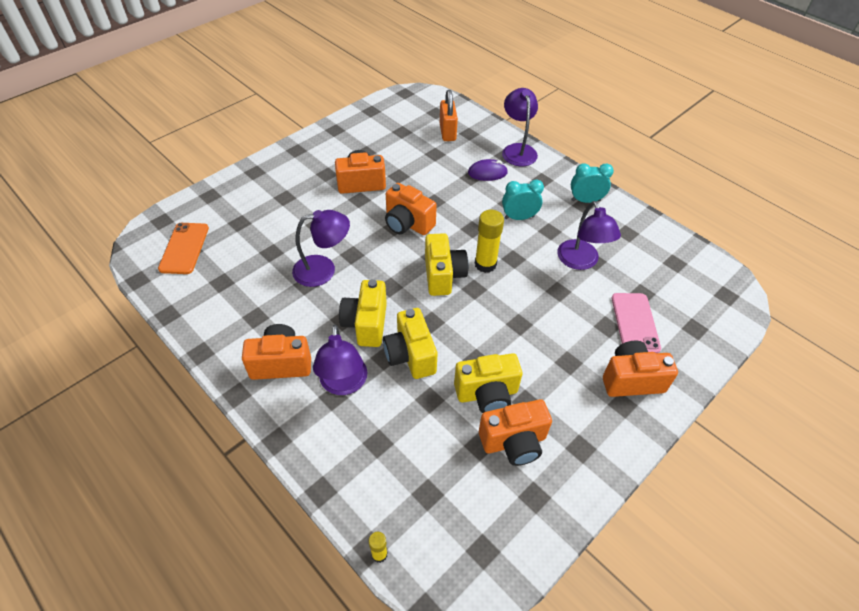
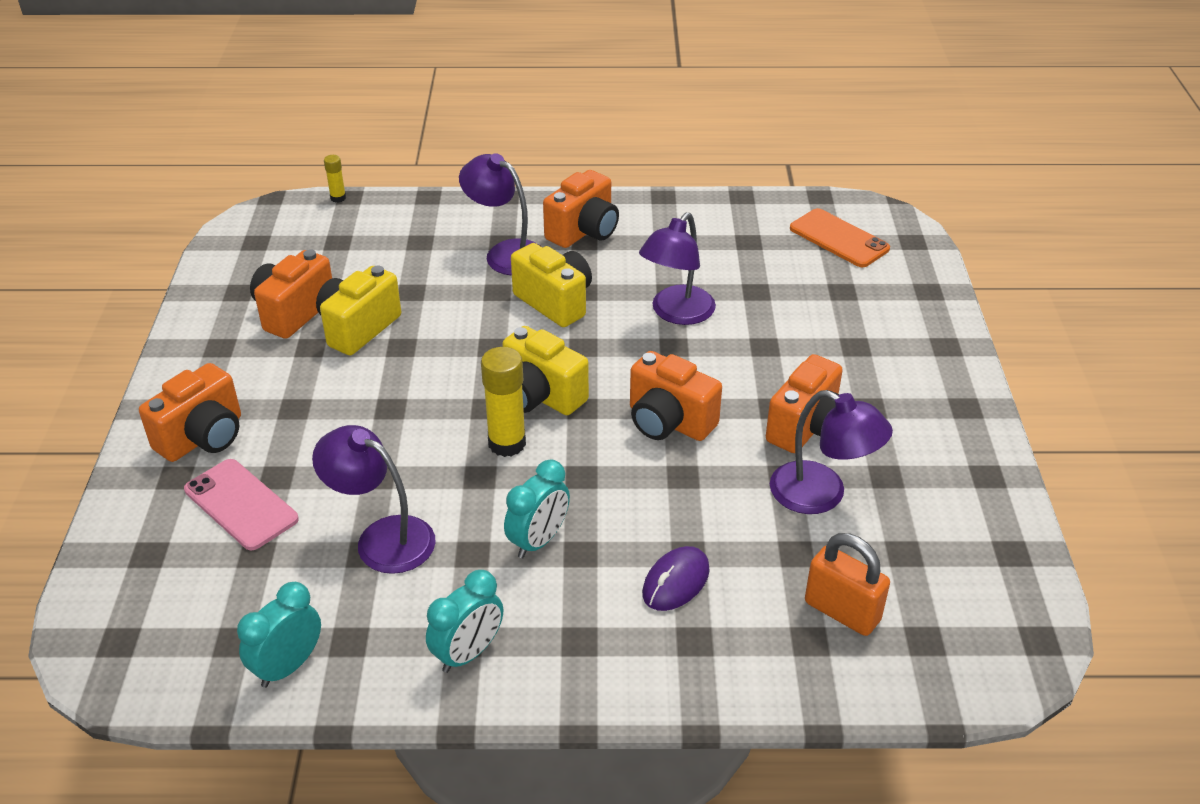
camera: 135 degrees right, 10 degrees down
(407, 224) = (668, 422): orange camera -> orange camera turned 135 degrees counterclockwise
(410, 355) = (474, 308): yellow camera -> none
(517, 150) = (688, 672): purple lamp -> purple lamp (821, 495)
(658, 239) = (288, 666): none -> turquoise clock

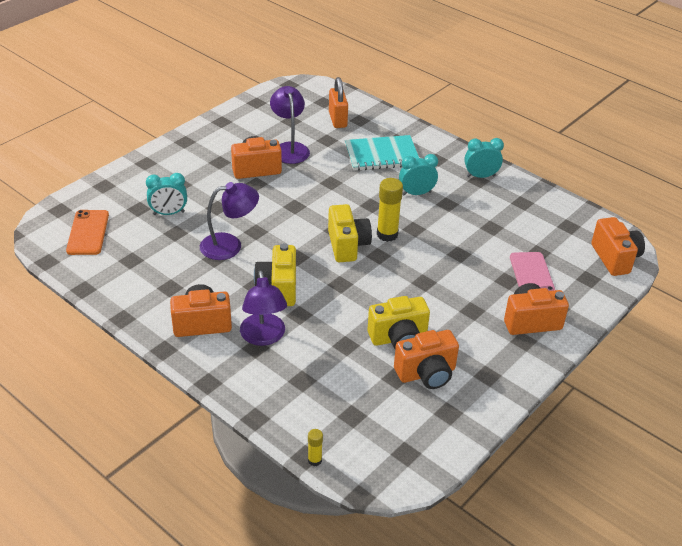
camera: 140 degrees left, 0 degrees up
(288, 666) = (552, 207): turquoise clock -> turquoise clock (169, 213)
(382, 538) = (479, 228): purple lamp -> none
(668, 422) = (307, 203): orange camera -> orange camera (615, 258)
(675, 582) = (382, 155): purple mouse -> turquoise notebook

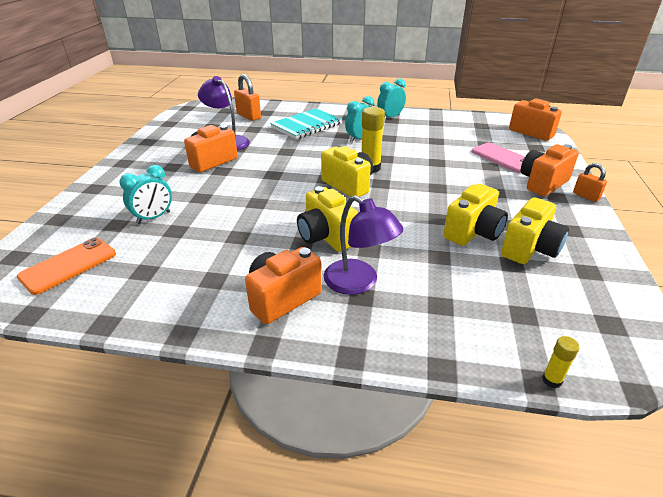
camera: 30 degrees left, 5 degrees down
(88, 232) = (68, 265): orange phone -> orange phone turned 75 degrees clockwise
(230, 245) = (242, 221): purple lamp -> none
(426, 373) = (530, 249): orange camera -> yellow camera
(553, 352) = (586, 196): none -> orange padlock

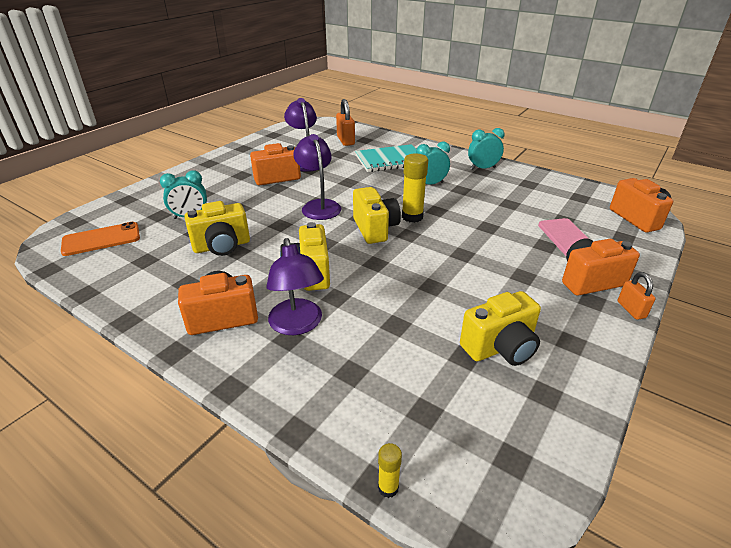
camera: 25 degrees right, 0 degrees up
(278, 177) = (319, 206): none -> purple lamp
(473, 232) = (454, 311): yellow camera -> yellow camera (222, 246)

